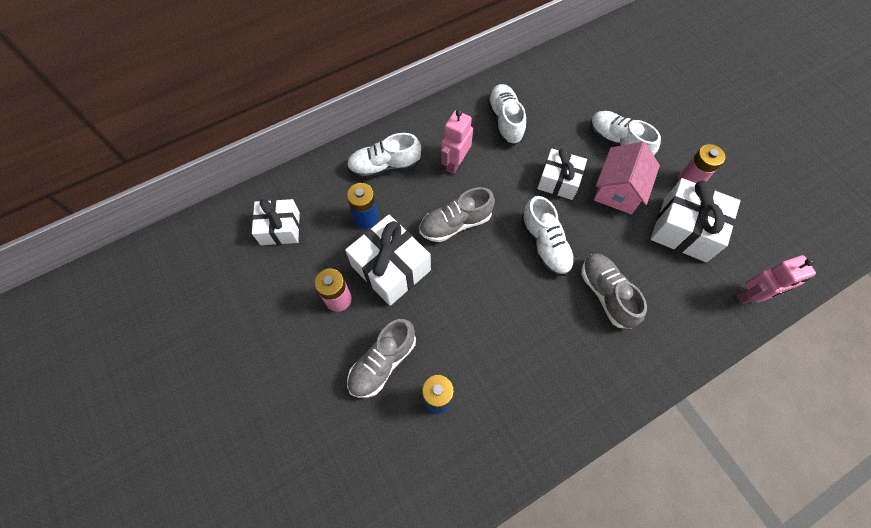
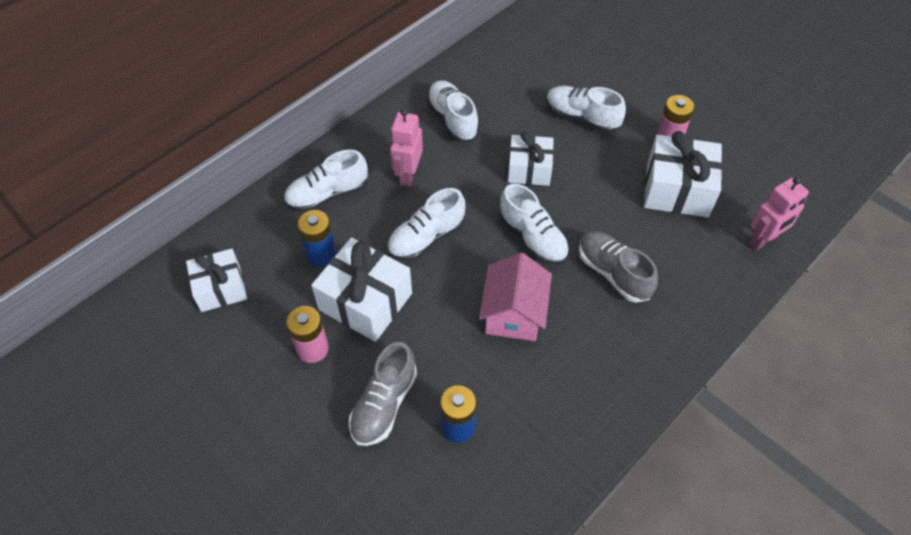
camera: 15 degrees left, 10 degrees down
(455, 223) = (426, 238): grey shoe -> white shoe
(618, 190) = (596, 165): pink house -> pink house (513, 313)

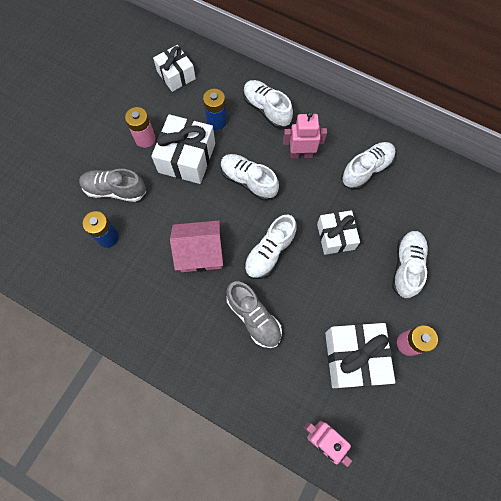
camera: 75 degrees right, 15 degrees up
(613, 273) = (253, 317): grey shoe -> grey shoe turned 105 degrees clockwise

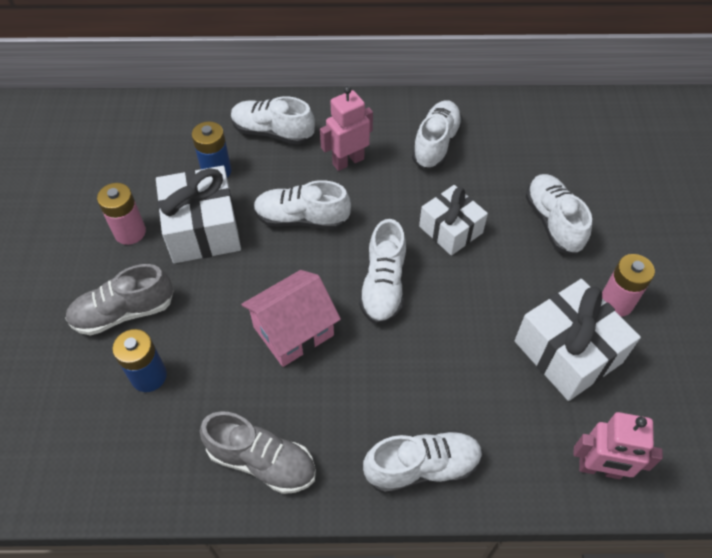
camera: 30 degrees left, 15 degrees down
(176, 75) = (128, 143): white gift -> none
(221, 376) = (422, 467): none -> white shoe
(253, 317) = (415, 371): grey shoe -> grey shoe (262, 461)

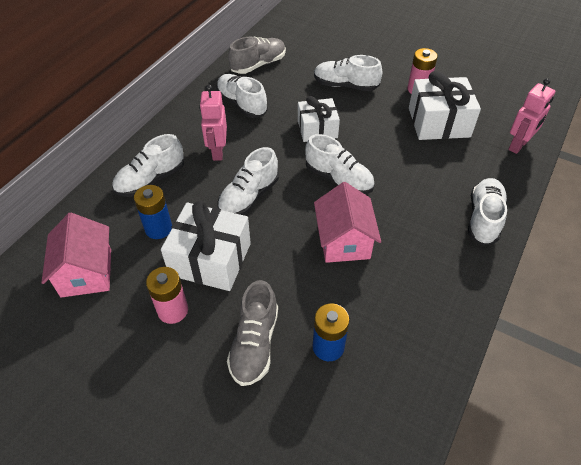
camera: 60 degrees left, 5 degrees down
(139, 151) = (86, 272): none -> pink house
(262, 461) = (439, 301): grey shoe -> grey shoe (258, 65)

